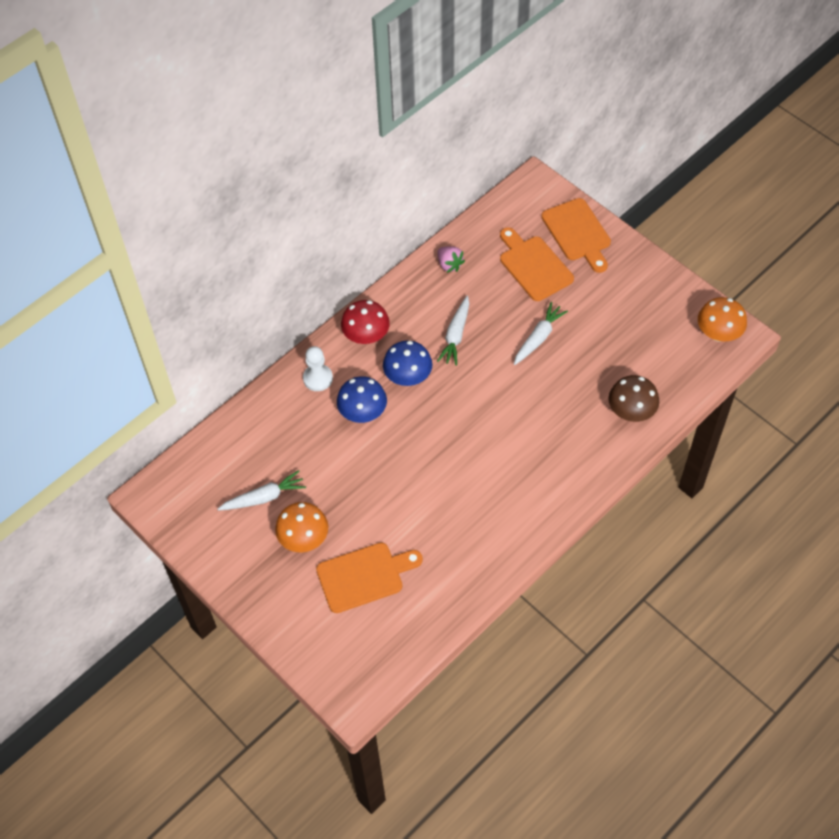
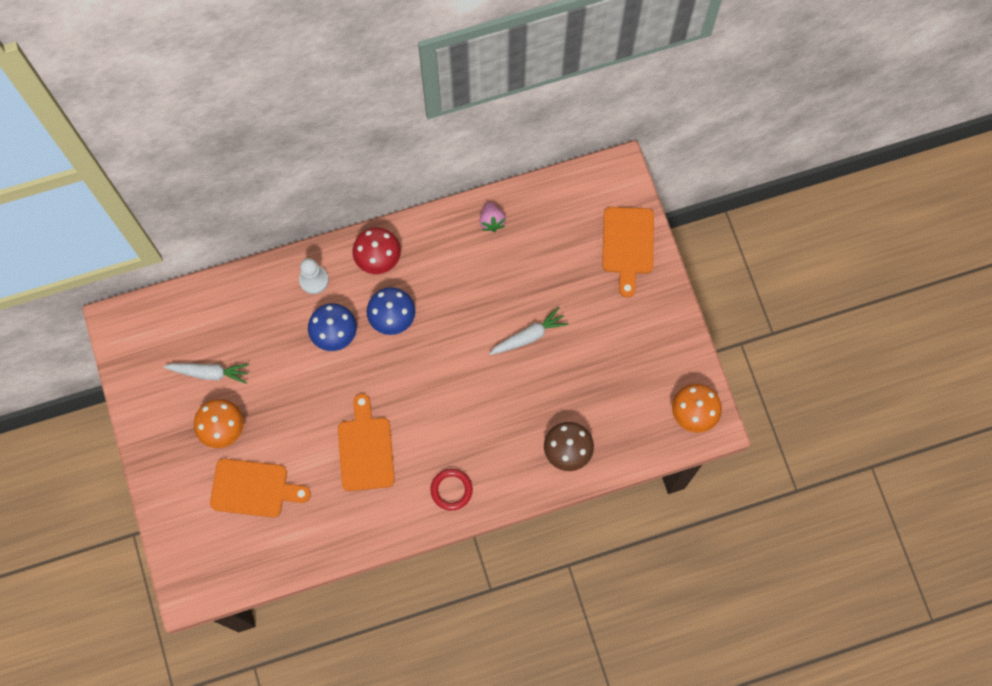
camera: 25 degrees right, 15 degrees up
(456, 335) = (457, 297): white carrot -> none
(533, 266) = (567, 260): orange cutting board -> orange cutting board (365, 449)
(549, 491) = (451, 490): none -> red ring

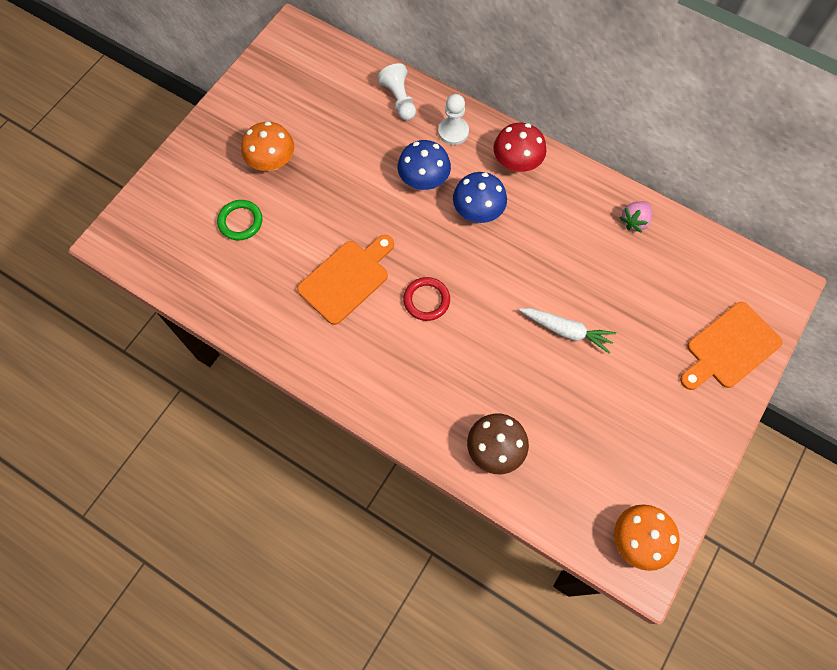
camera: 50 degrees right, 5 degrees down
(209, 372) = (309, 119): white carrot -> none
(251, 295) = (399, 99): none -> white pawn
(254, 488) = (240, 221): orange cutting board -> green ring
(451, 490) = (371, 376): red ring -> red ring (426, 300)

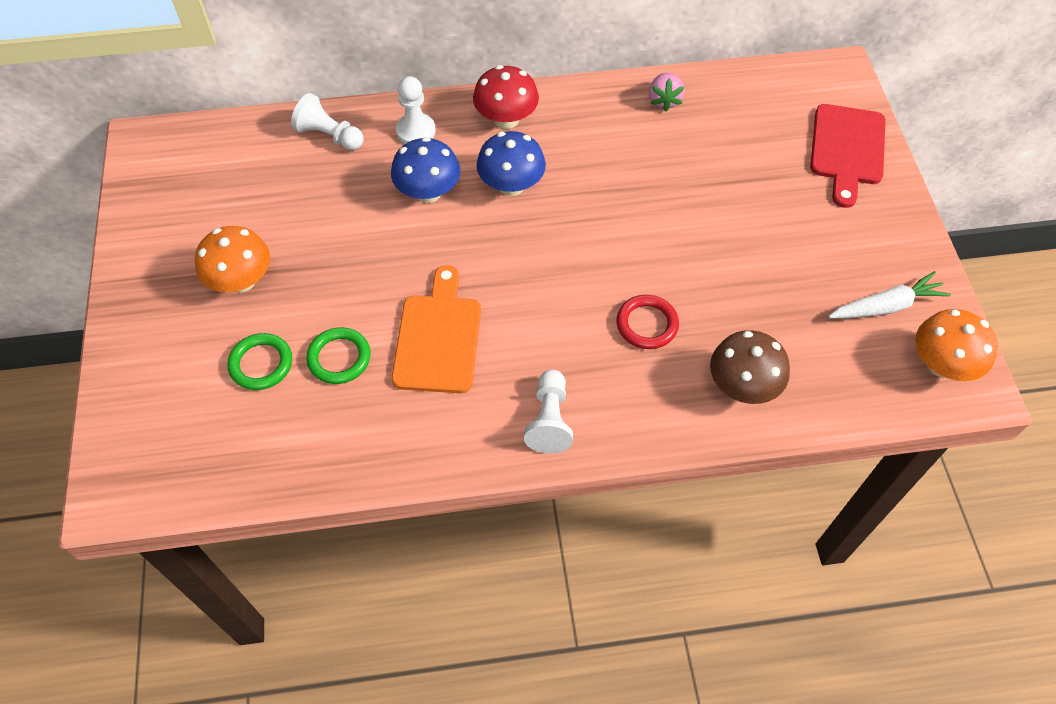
camera: 40 degrees left, 10 degrees down
(283, 250) = (339, 358): none -> green ring
(363, 378) = (549, 420): none -> white pawn
(426, 300) = (541, 299): red ring -> red ring (647, 324)
(566, 330) = (698, 233): white carrot -> white carrot (886, 306)
(729, 348) = (847, 149): orange cutting board -> red cutting board

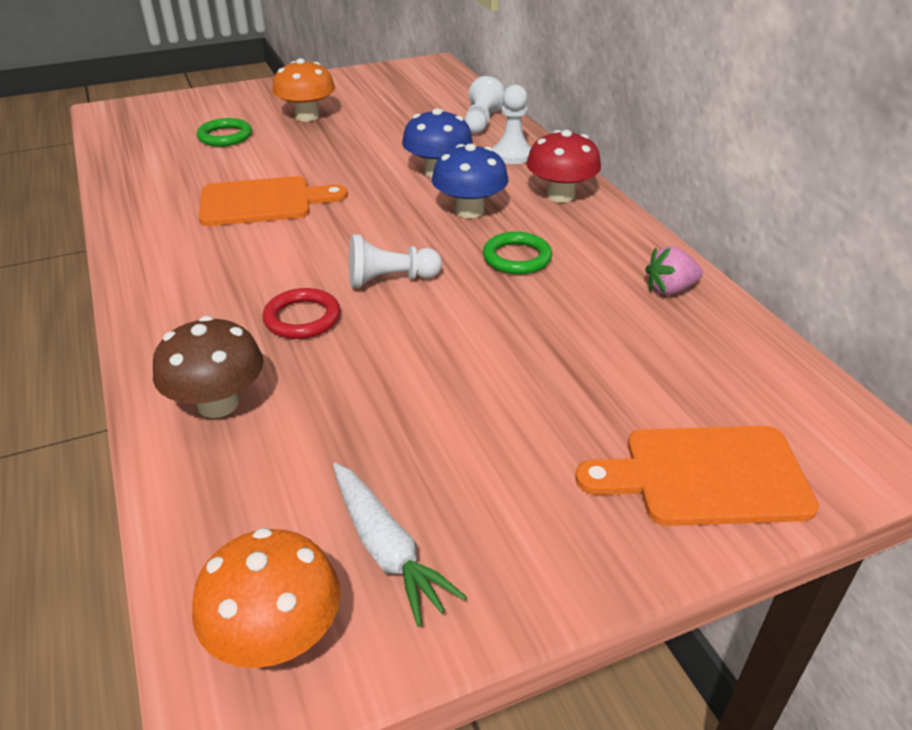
camera: 75 degrees right, 20 degrees down
(339, 358) = (234, 164): green ring -> green ring (517, 258)
(549, 420) = (168, 272): white pawn -> white pawn (390, 280)
(847, 149) = (705, 476): red cutting board -> orange cutting board

